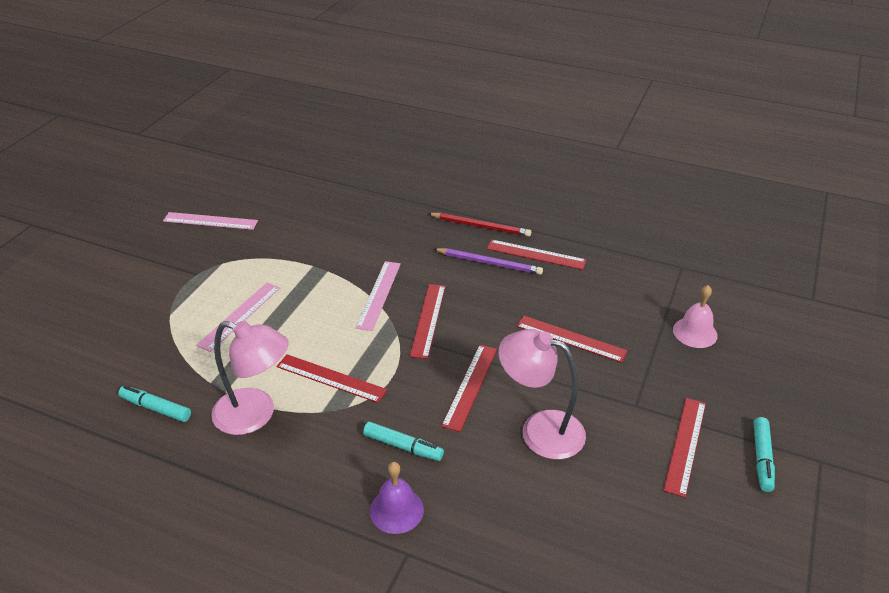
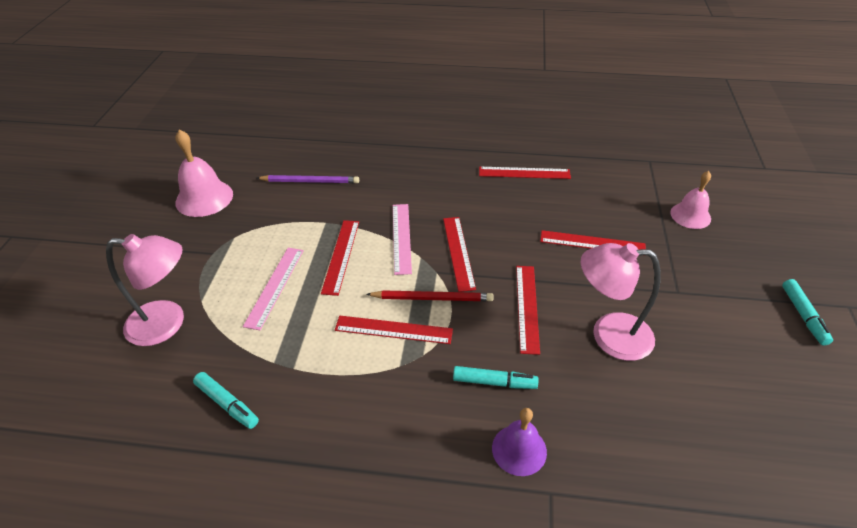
camera: 15 degrees left, 5 degrees up
(156, 408) = (227, 404): turquoise marker -> turquoise marker turned 150 degrees counterclockwise
(210, 221) = (204, 198): pink ruler -> pink bell
(256, 415) = (335, 385): pink lamp -> pink lamp (167, 323)
(480, 226) = (463, 156): red pencil -> red pencil (432, 298)
(489, 263) = (487, 188): purple pencil -> purple pencil (310, 181)
(685, 445) = (737, 319): red ruler -> red ruler (341, 256)

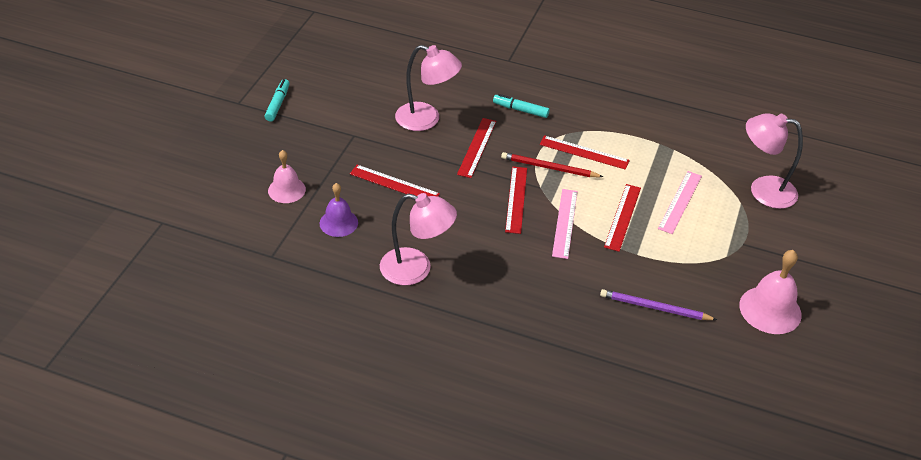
camera: 170 degrees left, 0 degrees up
(227, 404) = (702, 132): turquoise marker -> none
(519, 449) = (518, 78): purple bell -> purple bell (338, 223)
(524, 173) = (416, 269): red ruler -> pink lamp

